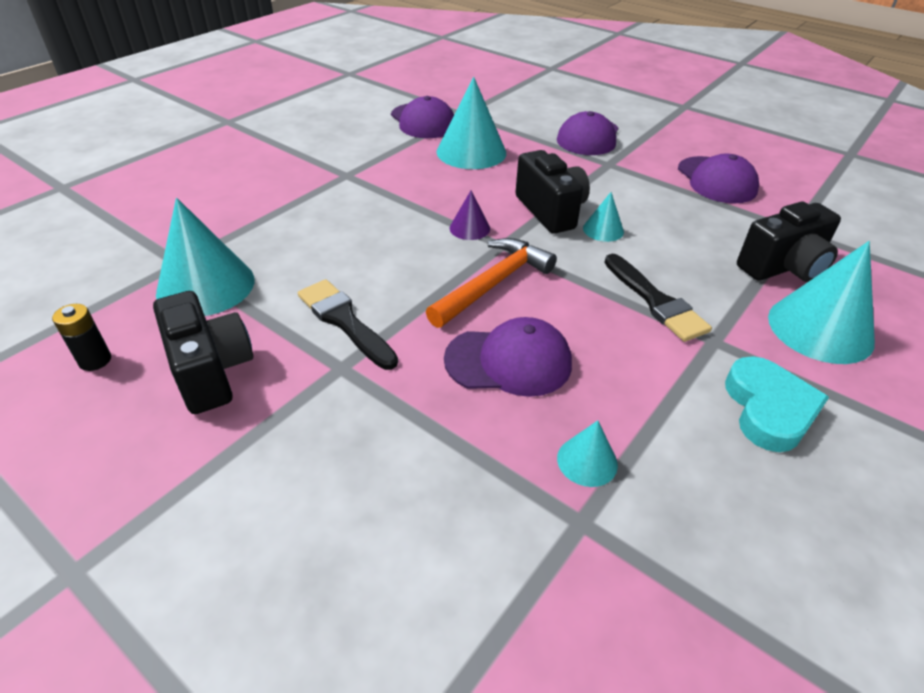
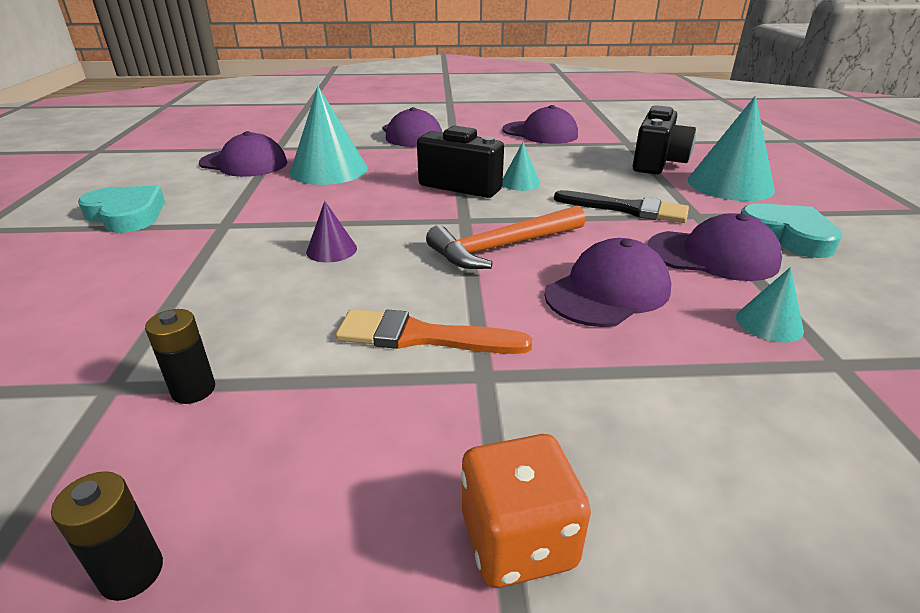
camera: 40 degrees left, 10 degrees down
(206, 286) = (193, 390): turquoise cone -> black battery
(211, 371) = (343, 469): black camera -> none
(230, 460) = (518, 540): none -> orange dice
(305, 142) = (126, 215): none -> turquoise heart
(344, 321) = (421, 336): black brush -> orange brush
(469, 228) = (417, 219): purple cone -> purple cone (331, 250)
(493, 284) = (503, 247): orange hammer -> orange hammer turned 120 degrees counterclockwise
(652, 384) = (712, 256): none -> purple cap

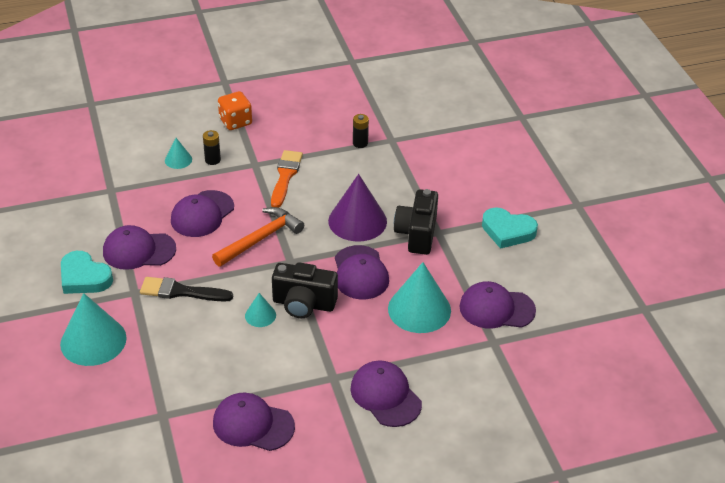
camera: 165 degrees right, 10 degrees up
(132, 573) = (332, 102): black battery -> black battery (212, 160)
(331, 250) = (357, 221): purple cone -> purple cone, size x2.04
(373, 200) = (360, 273): none -> purple cap
(421, 336) = (285, 176): orange brush -> orange brush turned 75 degrees counterclockwise
(657, 163) = (143, 371): black camera -> black camera (417, 234)
(769, 323) = (130, 206): turquoise cone -> turquoise cone (178, 160)

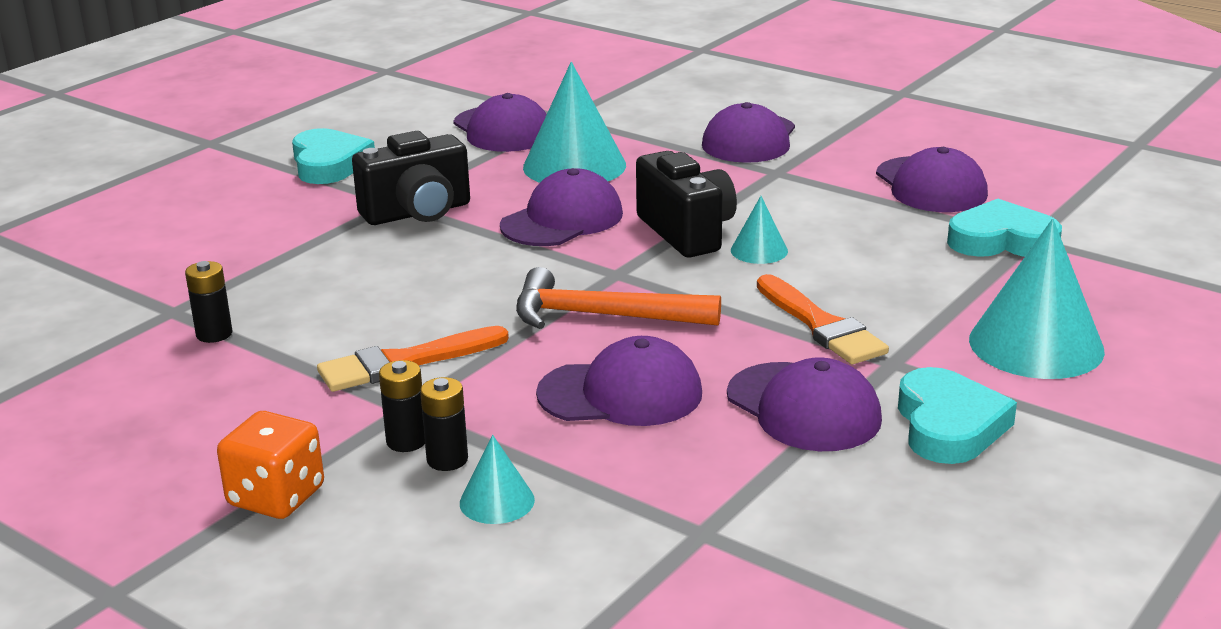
camera: 125 degrees left, 15 degrees down
(174, 403) = (1002, 240): none -> turquoise heart
(181, 291) = (821, 325): black brush -> orange brush
(234, 156) = (406, 441): none -> black battery
(357, 221) = (446, 261): purple cone -> none

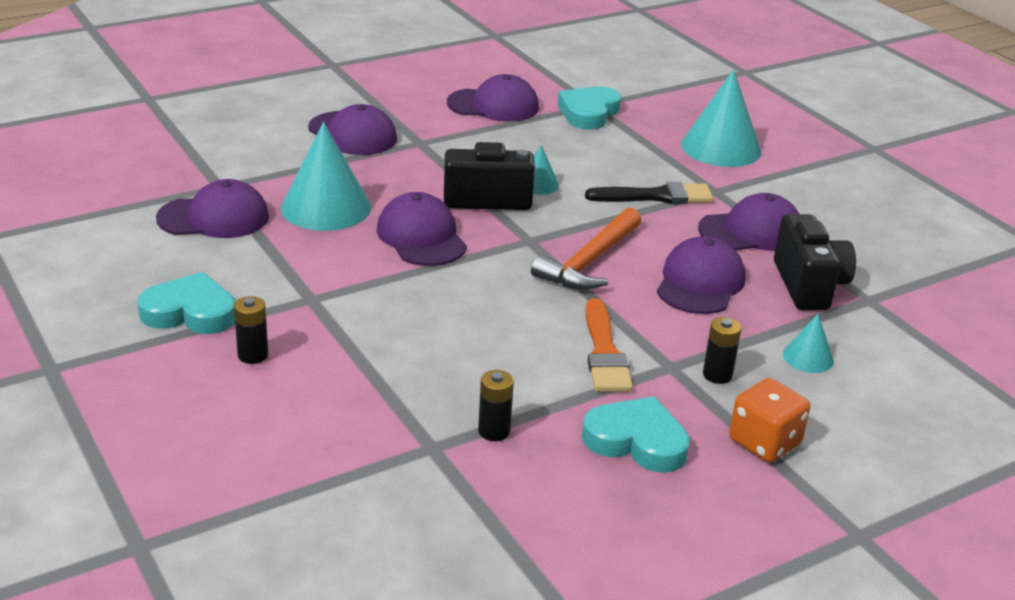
camera: 70 degrees left, 5 degrees up
(417, 213) = (346, 292): black camera -> black camera (808, 285)
(447, 460) = (749, 364): black battery -> black battery (253, 355)
(821, 325) = (656, 196): orange brush -> black brush
(949, 425) = (792, 198): turquoise heart -> turquoise heart (636, 441)

